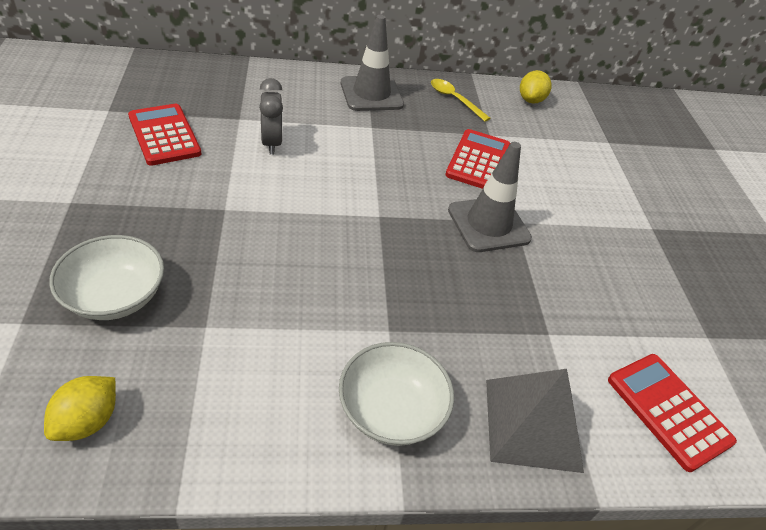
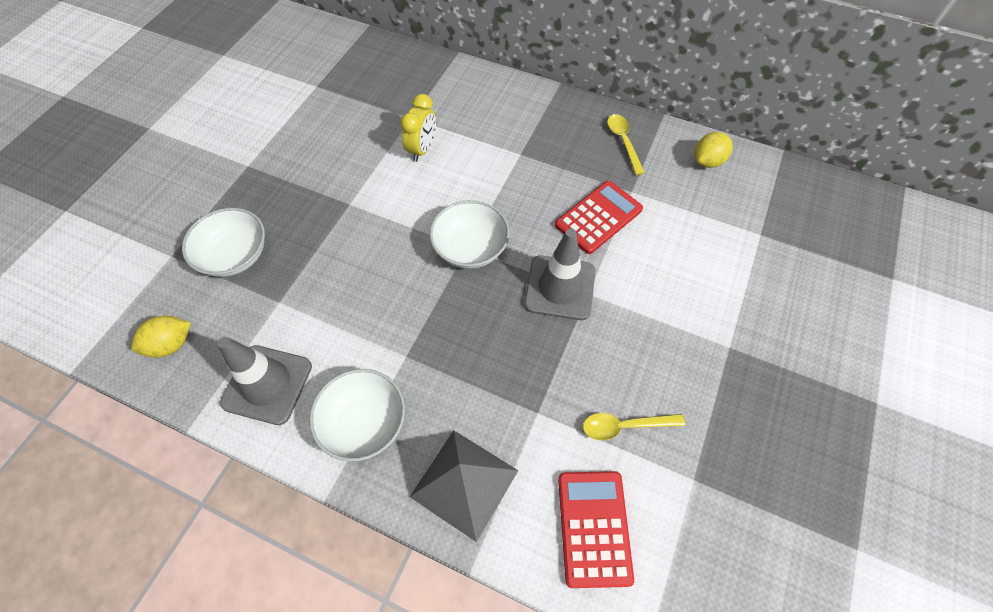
camera: 35 degrees right, 15 degrees up
(164, 135) = (344, 120): red calculator -> none
(272, 143) = (422, 149): grey clock -> yellow clock
(371, 94) = (544, 117): grey traffic cone -> grey traffic cone (267, 384)
(382, 215) = (470, 248): none -> white bowl
(626, 316) = (625, 426): none -> yellow spoon

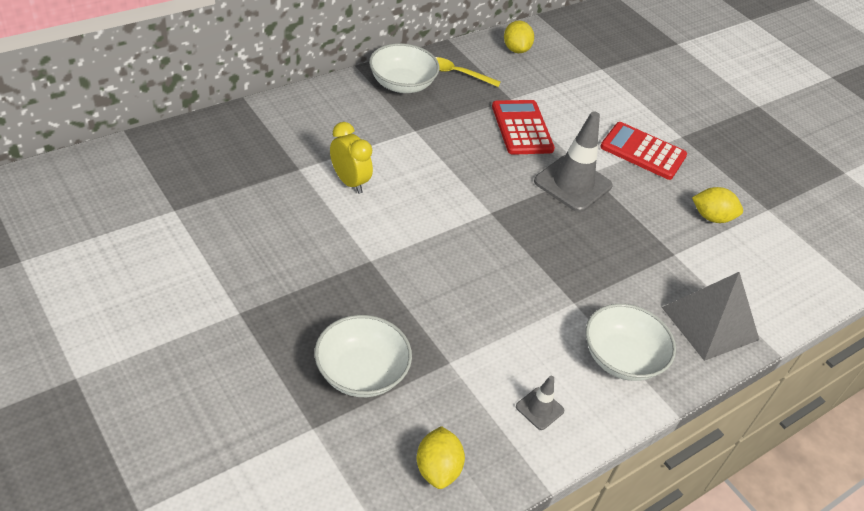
camera: 65 degrees left, 15 degrees down
(267, 384) = (539, 408): grey traffic cone -> grey traffic cone, size x0.49
(470, 248) = (492, 210): white bowl -> white bowl (402, 84)
(594, 527) = (778, 274): red calculator -> red calculator (643, 151)
(625, 426) = (711, 217): yellow spoon -> yellow lemon

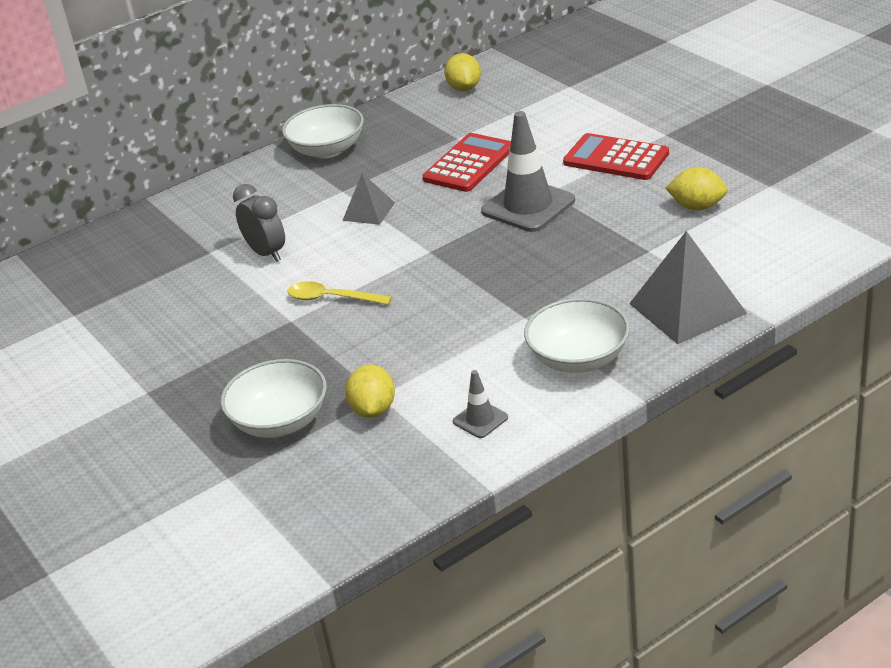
camera: 10 degrees right, 10 degrees down
(349, 182) = (266, 253): yellow clock -> grey clock
(437, 469) = (364, 490): yellow lemon -> yellow lemon (373, 409)
(438, 157) = (368, 211): none -> grey pyramid
(457, 73) = (393, 126): yellow spoon -> yellow spoon (332, 298)
(522, 128) = (469, 164): red calculator -> red calculator turned 45 degrees clockwise

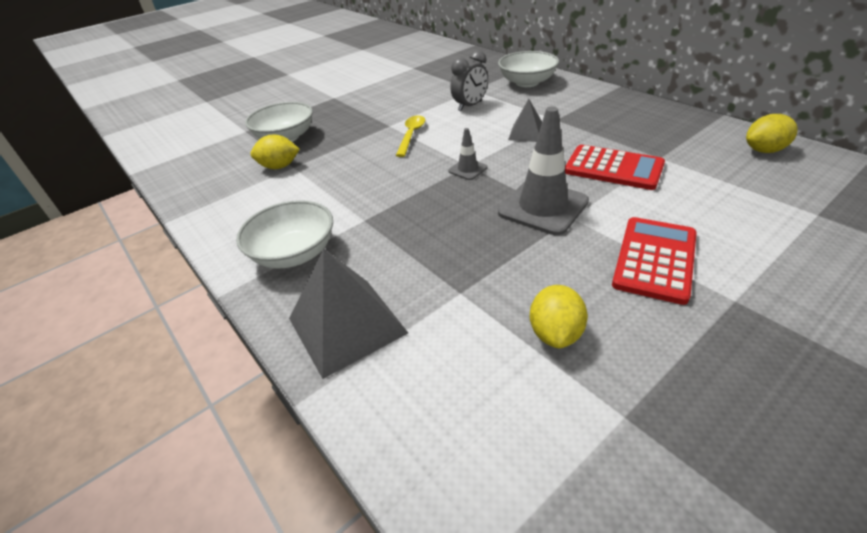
camera: 85 degrees right, 5 degrees up
(327, 150) = (617, 105): white bowl -> white bowl (527, 82)
(480, 419) = (243, 210): grey traffic cone -> grey traffic cone (468, 169)

